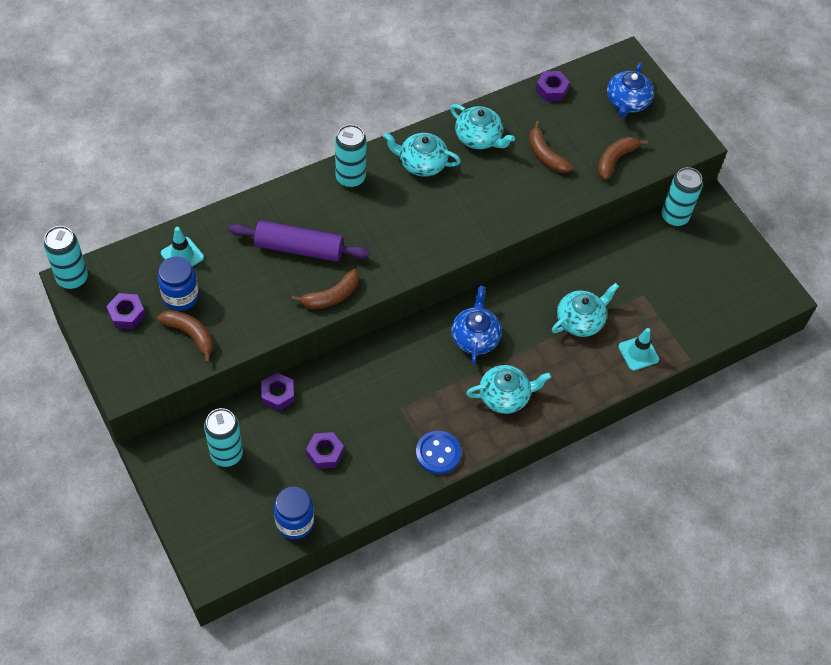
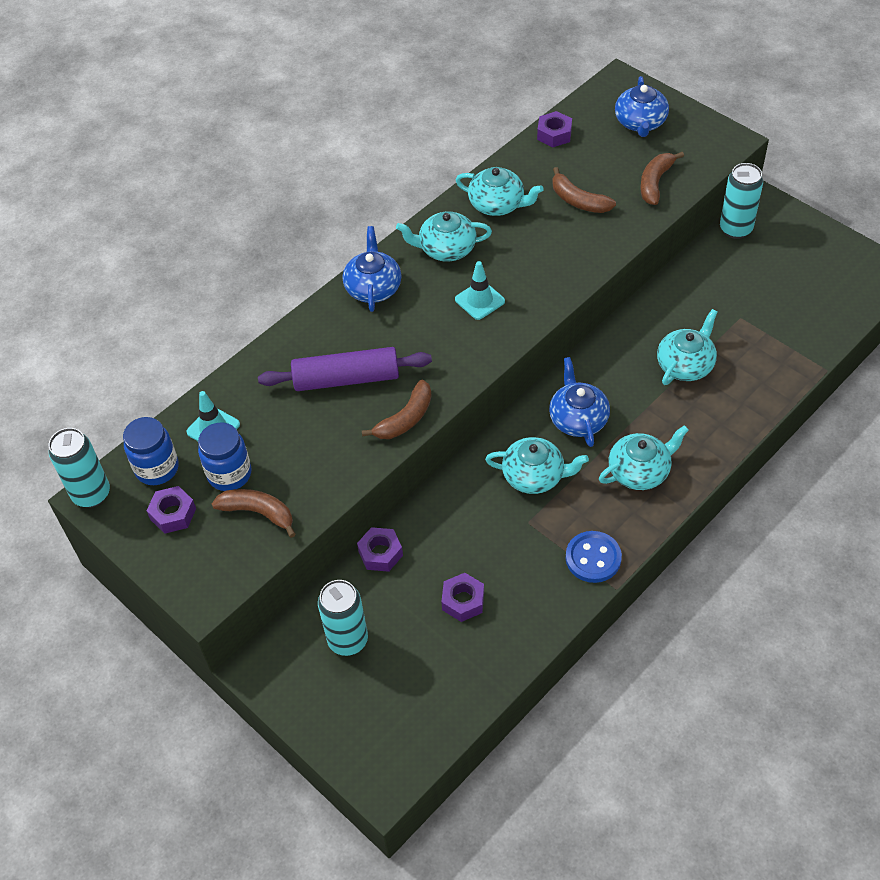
camera: 10 degrees left, 5 degrees down
(294, 522) = (461, 692): blue jar -> blue jar (157, 468)
(350, 178) = (373, 287): turquoise can -> blue teapot
(421, 372) = (534, 476): none -> turquoise teapot
(638, 353) = (764, 379): turquoise traffic cone -> turquoise traffic cone (479, 300)

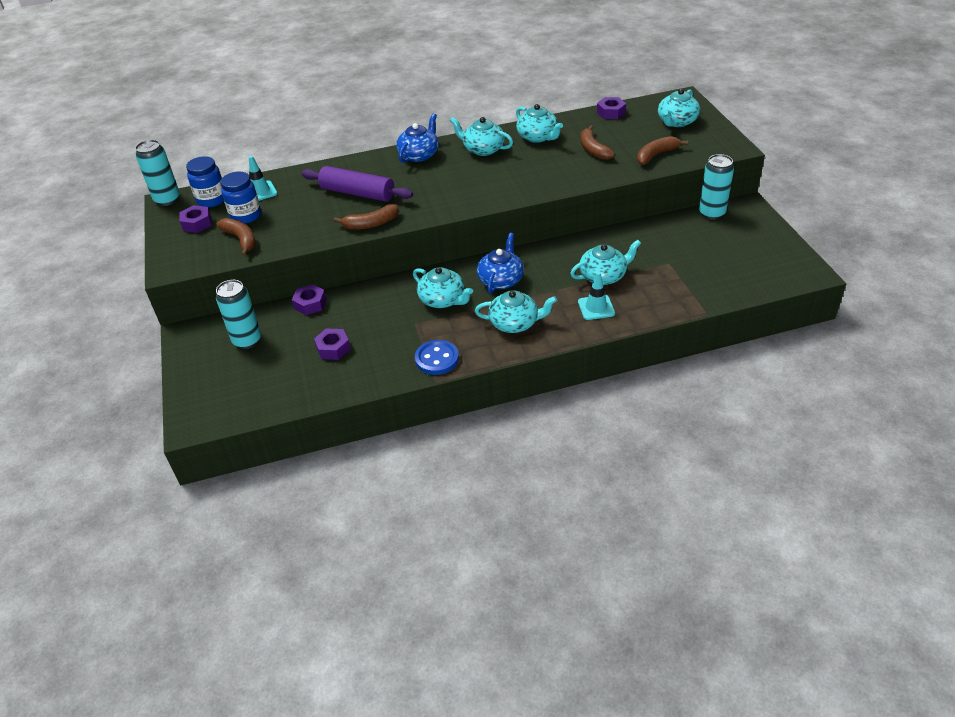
camera: 30 degrees right, 10 degrees down
(479, 300) = (477, 180): turquoise traffic cone -> turquoise traffic cone (596, 307)
(640, 122) = (677, 122): blue teapot -> turquoise teapot

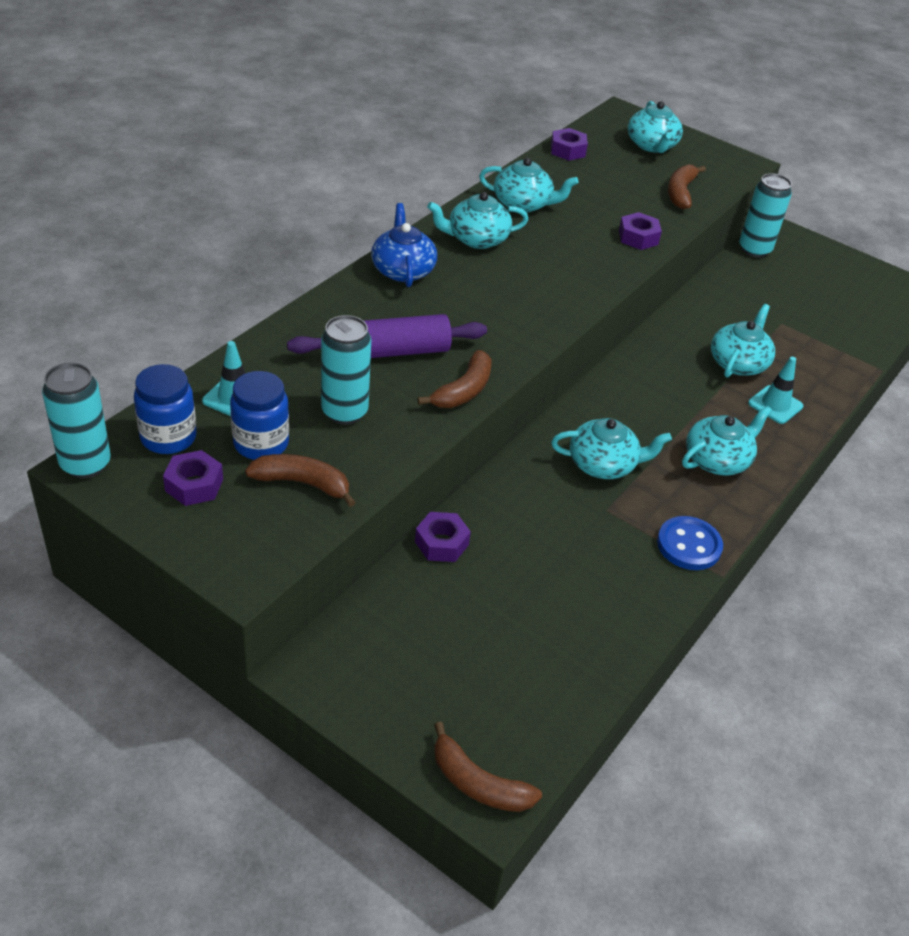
camera: 45 degrees left, 0 degrees up
(247, 340) = (417, 637): turquoise can -> turquoise can (344, 412)
(333, 348) = (549, 592): purple nut -> purple nut (638, 237)
(501, 280) = (638, 410): blue teapot -> none
(593, 150) = (607, 204): brown banana -> brown banana (478, 783)

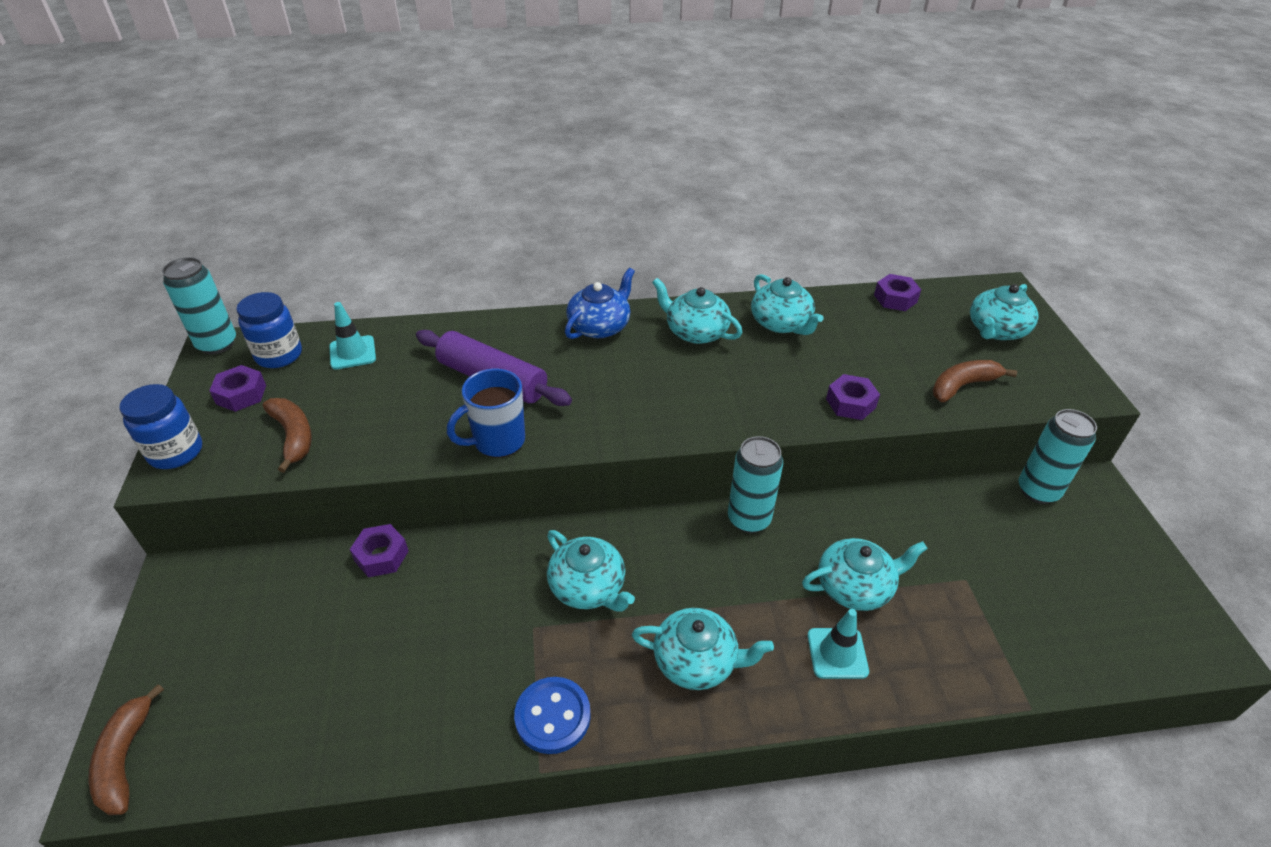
camera: 50 degrees right, 0 degrees up
(261, 443) = (316, 393): blue jar -> blue jar (176, 452)
(344, 412) = (396, 404): turquoise can -> turquoise can (749, 519)
(464, 390) = (497, 441): brown banana -> blue mug

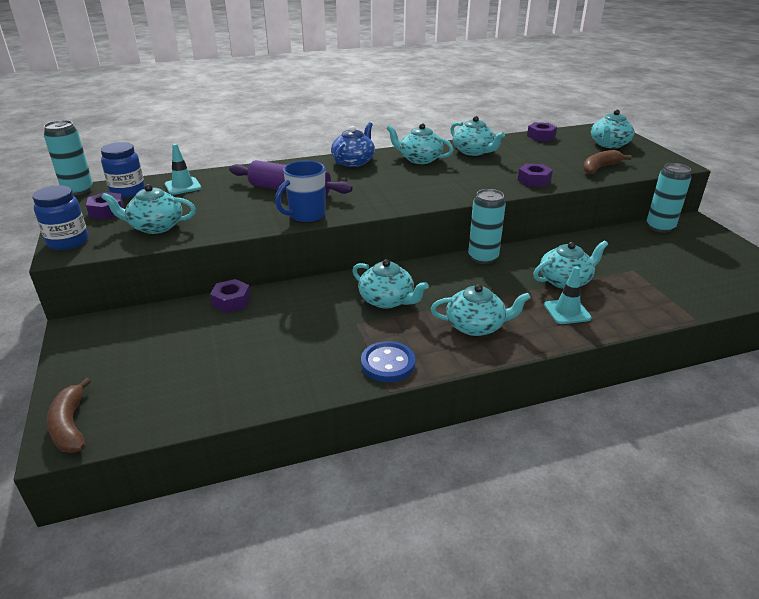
camera: 10 degrees left, 10 degrees down
(293, 436) = (155, 226): brown banana -> turquoise teapot

